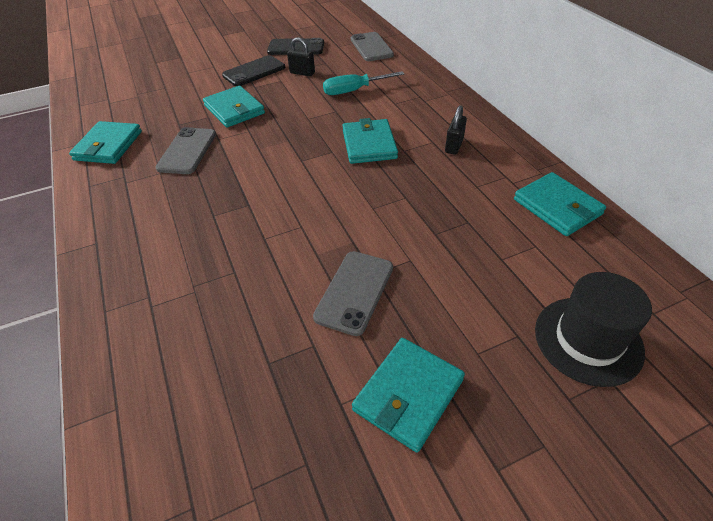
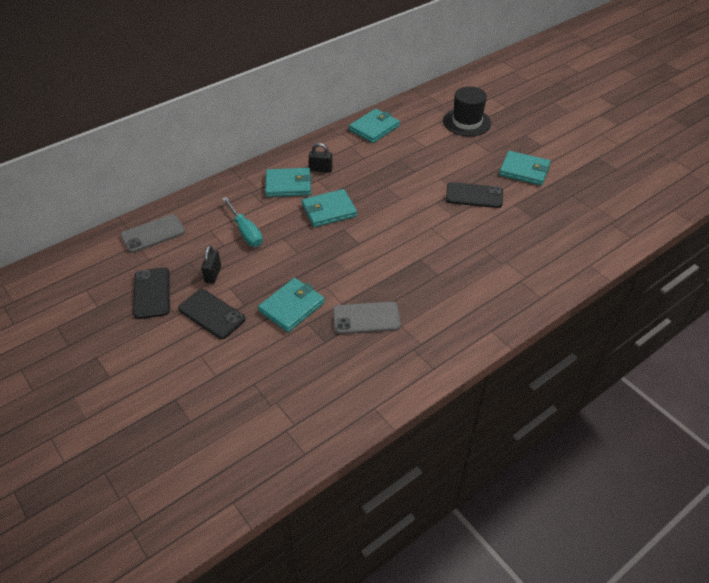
camera: 105 degrees left, 0 degrees up
(108, 145) = (373, 383): turquoise wallet -> turquoise wallet (288, 185)
(354, 292) = (474, 195): grey phone -> black phone

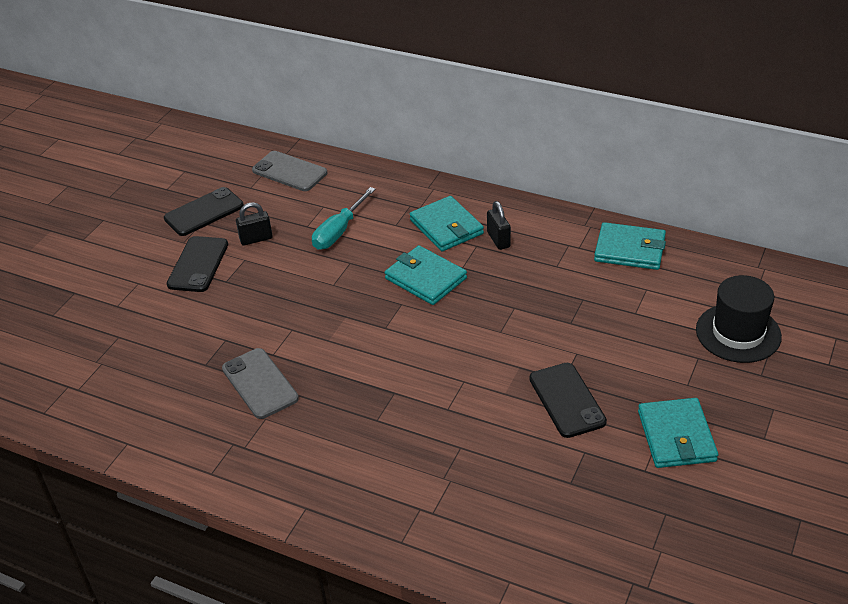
camera: 65 degrees right, 5 degrees down
(291, 307) = (242, 317): turquoise wallet -> none

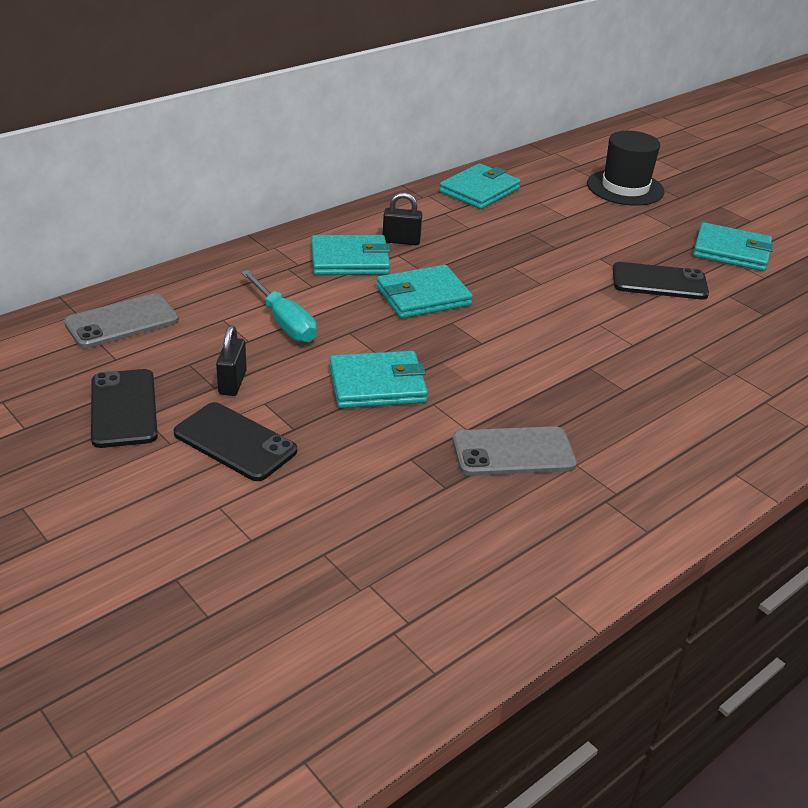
camera: 70 degrees left, 5 degrees down
(296, 297) = (377, 384): none -> turquoise wallet

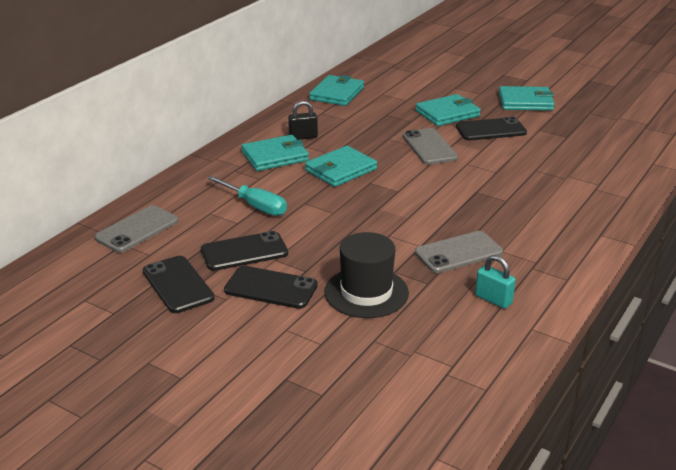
camera: 15 degrees left, 5 degrees down
(232, 383) = (244, 252): black padlock -> black phone
(377, 384) = (344, 231): turquoise wallet -> turquoise wallet (447, 113)
(523, 535) = (493, 299): none -> turquoise padlock
(560, 289) = (429, 147): none -> grey phone
(625, 188) = (434, 74): black hat -> black hat (366, 292)

